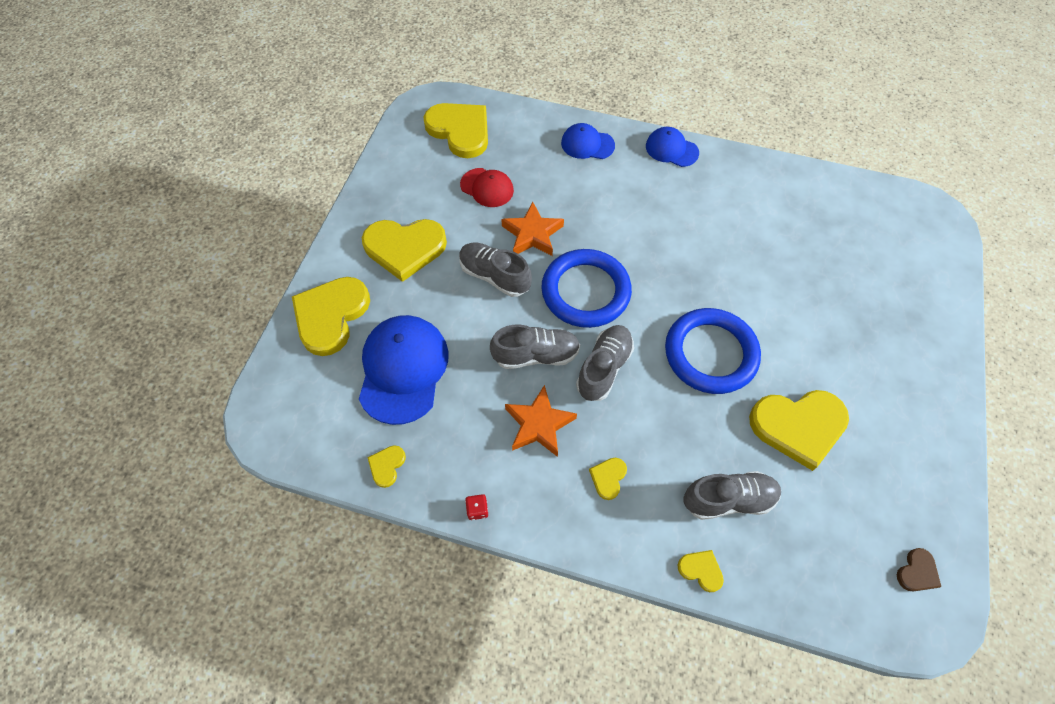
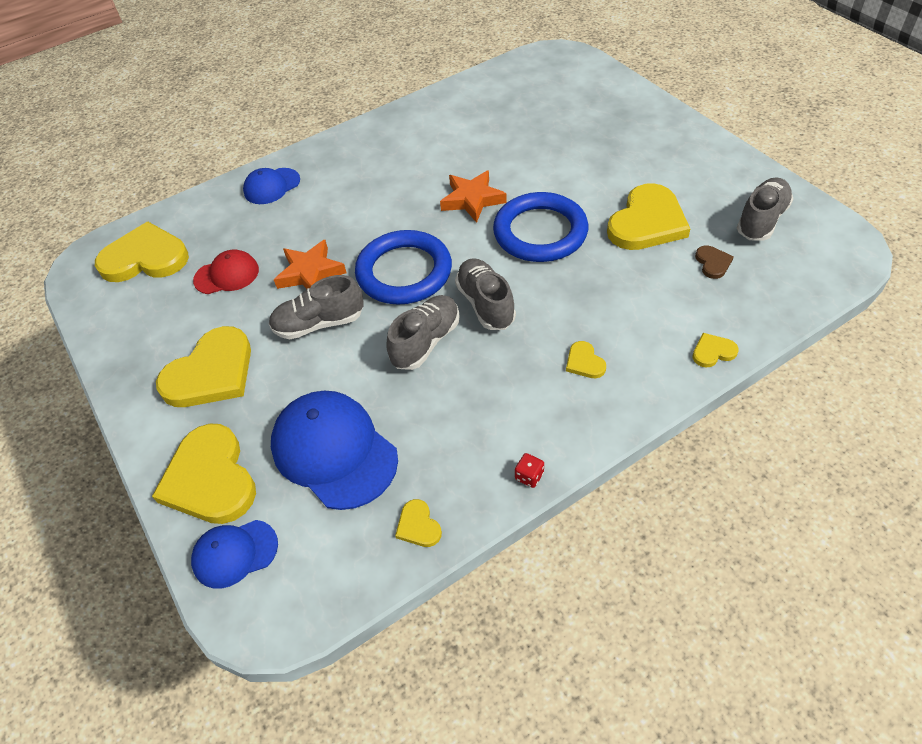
camera: 45 degrees left, 10 degrees down
(539, 424) = (492, 380): orange star -> orange star (472, 199)
(671, 149) = (341, 143): blue cap -> blue cap (235, 553)
(728, 499) = (669, 298): grey shoe -> grey shoe (761, 220)
(917, 572) = (809, 232): brown heart -> brown heart (713, 263)

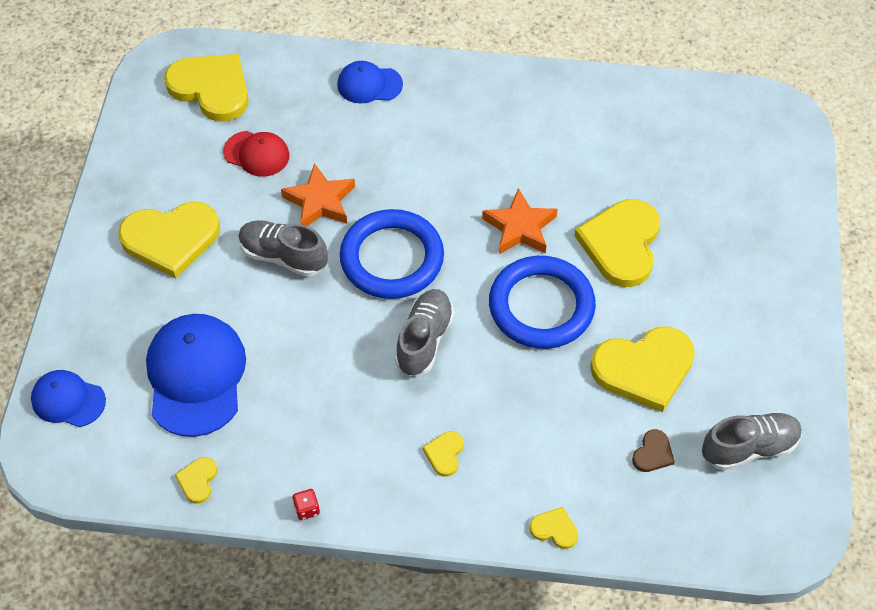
camera: 35 degrees right, 5 degrees up
(210, 478) = (99, 329): yellow heart -> yellow heart (621, 244)
(426, 341) = (345, 337): grey shoe -> none

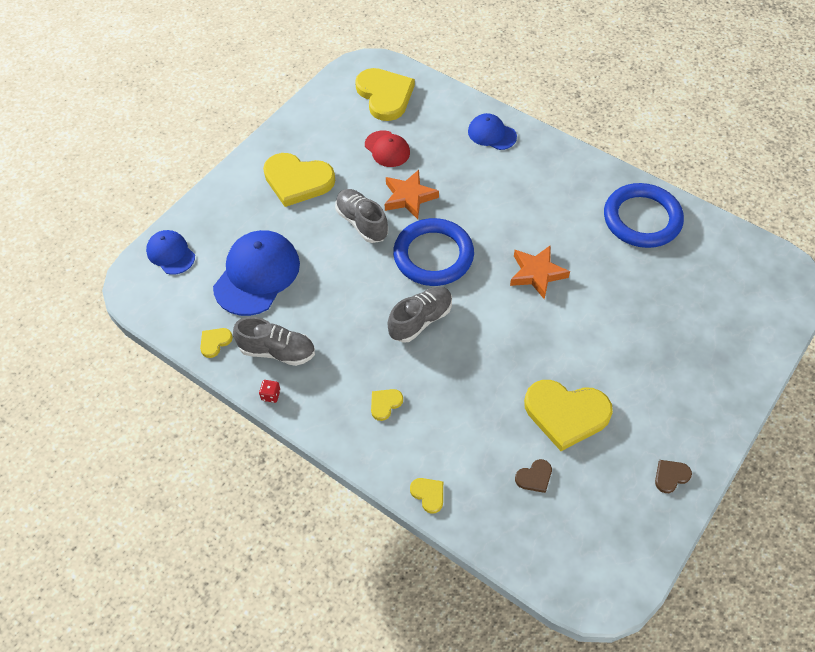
camera: 30 degrees right, 0 degrees up
(541, 306) = (518, 335): blue ring -> blue ring (642, 219)
(621, 244) = (605, 318): yellow heart -> none
(749, 448) = (611, 510): grey shoe -> grey shoe (277, 351)
(786, 383) = (671, 476): none -> brown heart

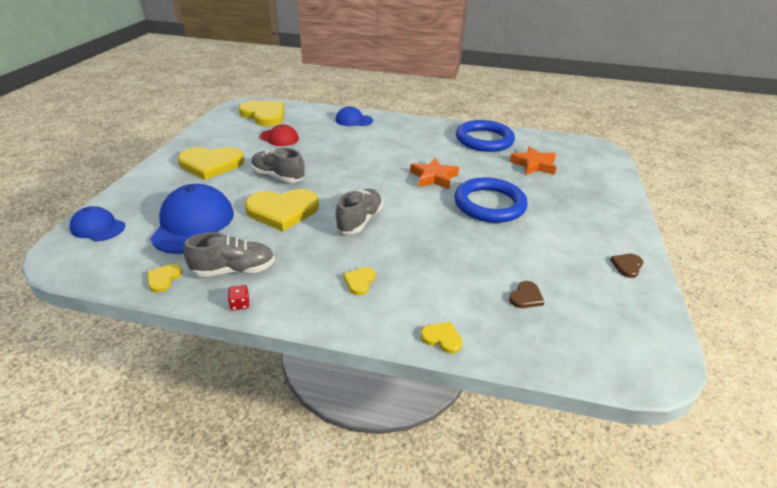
camera: 25 degrees left, 20 degrees down
(409, 197) = (310, 157): orange star -> orange star (534, 165)
(433, 255) = (347, 183): blue ring -> blue ring (489, 204)
(566, 414) = (517, 249): yellow heart -> yellow heart (282, 211)

